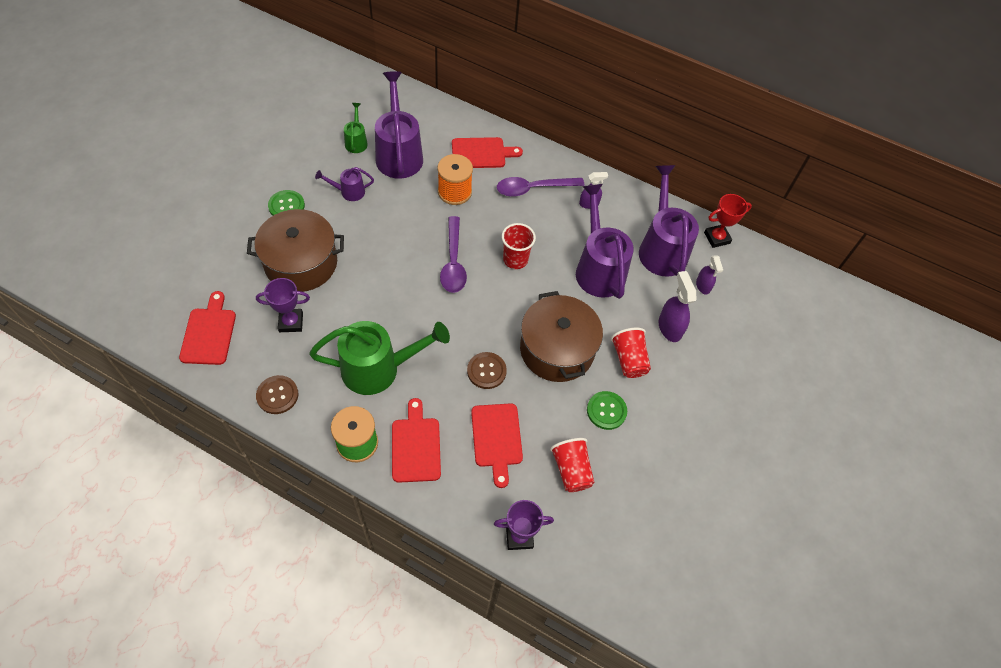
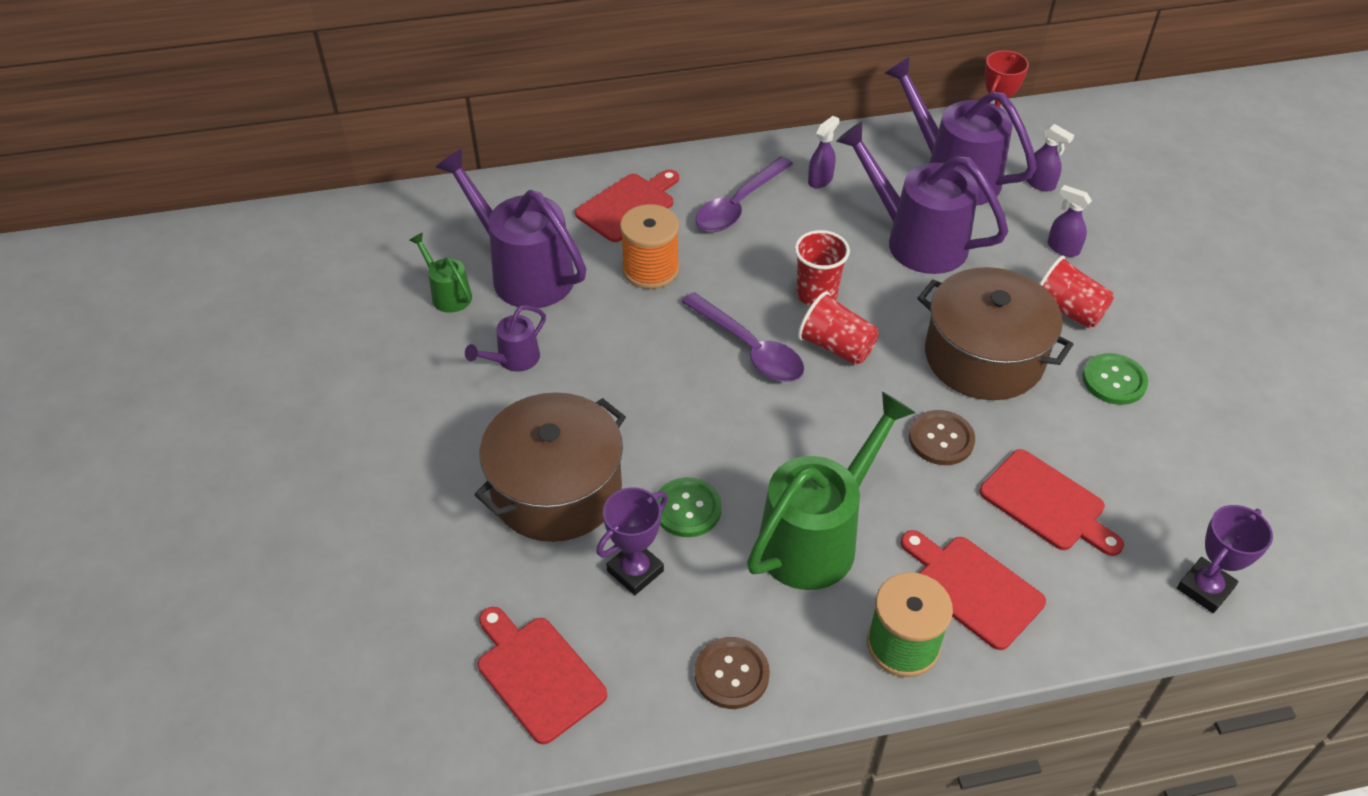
camera: 35 degrees left, 10 degrees down
(286, 206) = (447, 435): green button -> green button (687, 509)
(571, 470) = (1161, 471): red cup -> red cup (836, 347)
(669, 327) = (1063, 248): purple spray bottle -> purple spray bottle, size x0.64

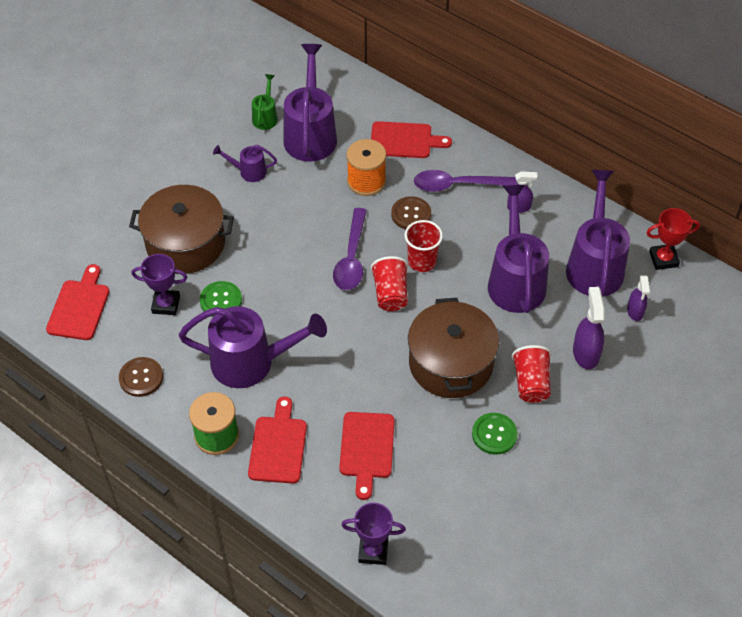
camera: 50 degrees right, 5 degrees up
(818, 536) = (252, 362): green watering can -> purple watering can
(941, 439) = (368, 377): brown button -> brown button (411, 214)
(1063, 248) = (585, 353): purple spray bottle -> purple spray bottle, size x1.55

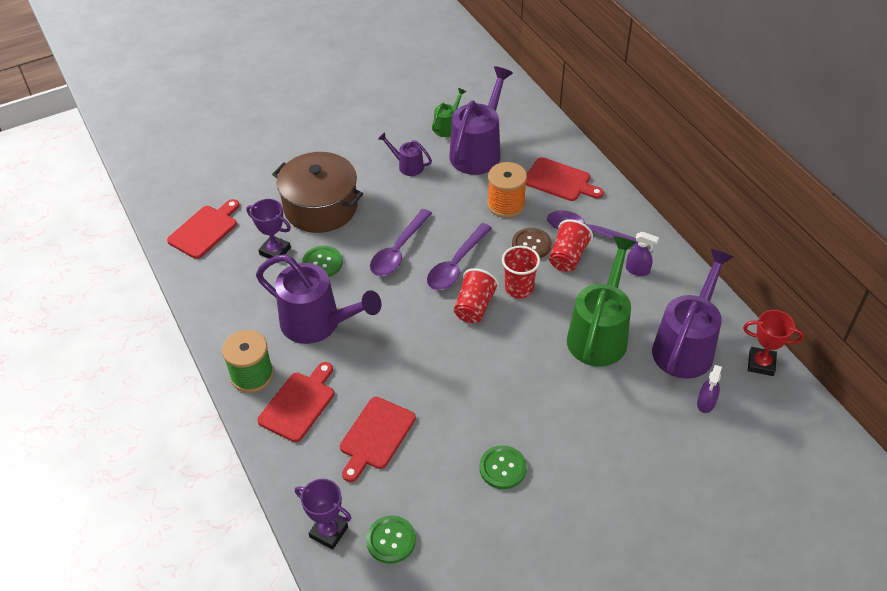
camera: 25 degrees right, 5 degrees down
(141, 378) = (219, 304): brown button -> none
(288, 263) = (398, 251): none -> purple spoon
(432, 536) = (391, 540): none -> green button
(451, 363) = (496, 387): brown pot -> none
(515, 279) = (599, 333): purple watering can -> green watering can
(531, 383) = (564, 433): red cup -> red cup (568, 257)
(585, 353) = (634, 425): purple spray bottle -> none

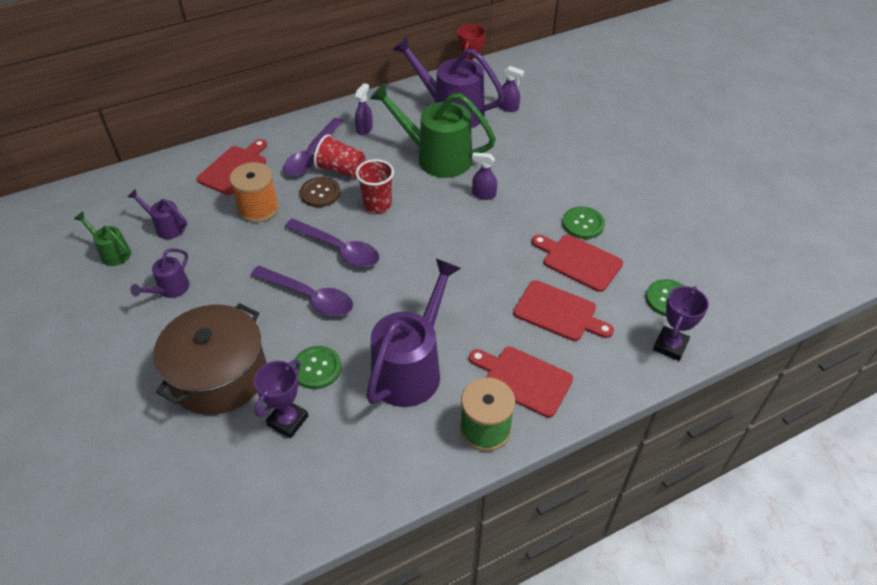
camera: 90 degrees left, 0 degrees up
(205, 230) = (229, 513): red cutting board -> red cutting board (579, 261)
(474, 307) = (398, 237): red cup -> none
(478, 151) = (166, 227): purple watering can -> purple watering can, size x0.48
(542, 376) = (483, 194): none -> purple spray bottle

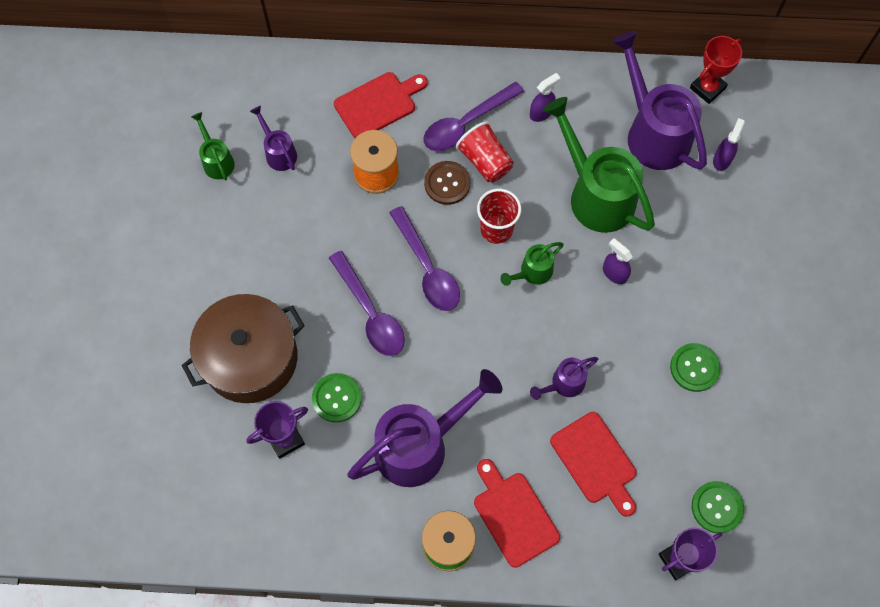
camera: 30 degrees right, 20 degrees up
(170, 290) = (249, 235): purple watering can -> purple watering can (563, 384)
(423, 219) = (532, 272): none -> green watering can
(508, 108) = (722, 159): purple spray bottle -> purple spray bottle turned 120 degrees counterclockwise
(579, 261) = (657, 412): red cutting board -> none

